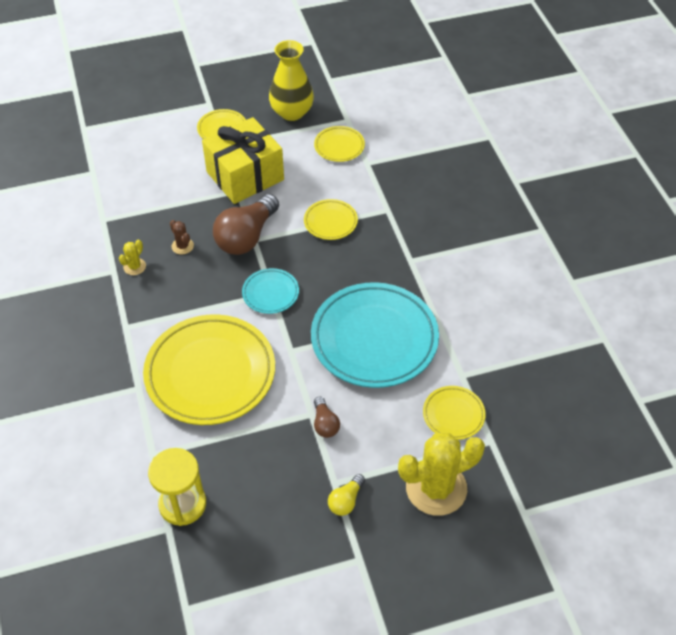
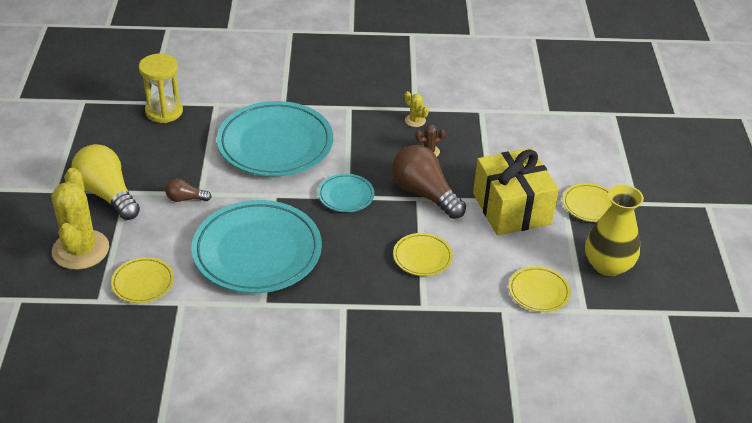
camera: 105 degrees right, 10 degrees down
(210, 373) = (275, 144): yellow plate -> turquoise plate
(346, 501) = (107, 194): yellow light bulb -> yellow light bulb, size x2.06

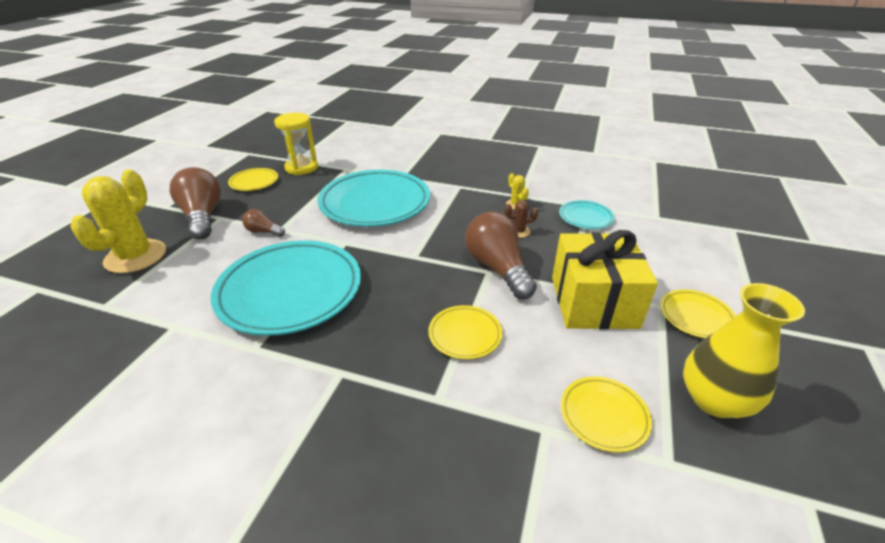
camera: 20 degrees right, 5 degrees down
(107, 194) = (203, 217): yellow light bulb -> brown light bulb
(143, 283) = (158, 298): yellow plate -> yellow plate (254, 182)
(346, 196) = (414, 255): turquoise plate -> turquoise plate (585, 217)

